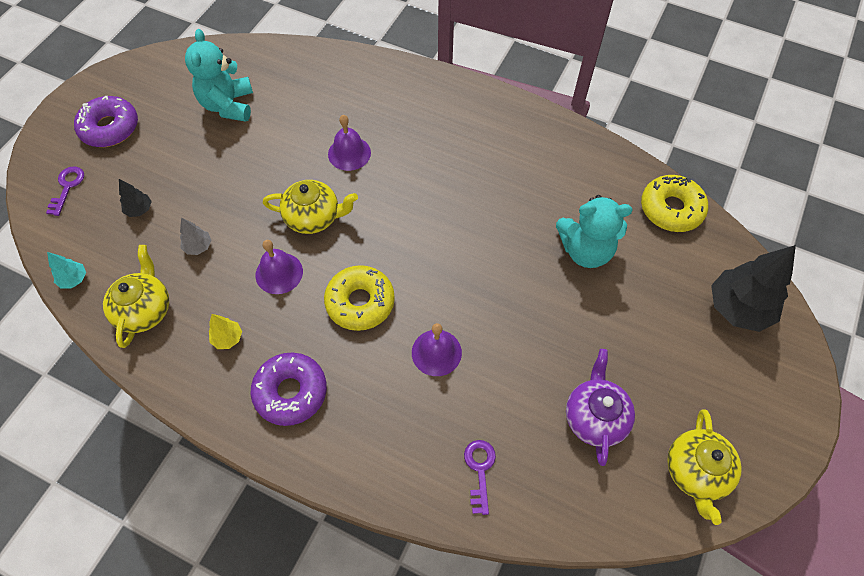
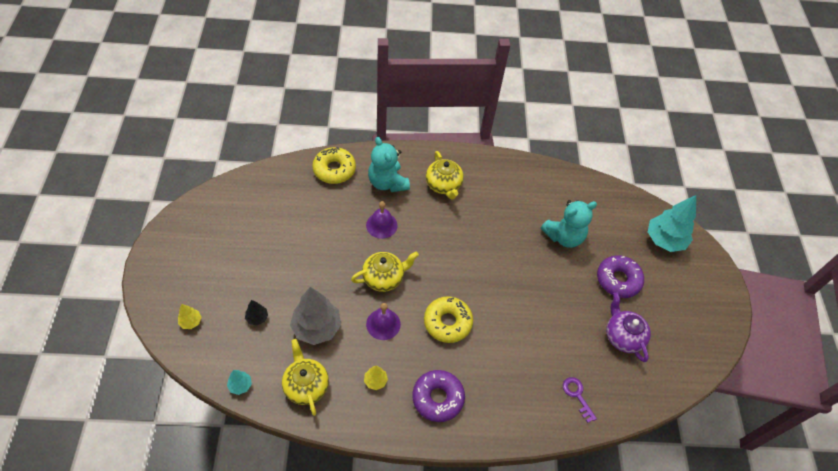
camera: 30 degrees left, 5 degrees down
(67, 187) = (191, 322): purple key -> yellow tree
(110, 128) = (195, 266): purple donut -> purple donut (618, 280)
(198, 247) = (316, 327): grey tree -> grey tree, size x2.18
(228, 105) = (275, 220): turquoise teddy bear -> turquoise teddy bear (387, 183)
(436, 352) = (512, 335): purple bell -> none
(671, 209) = (598, 192): yellow donut -> yellow donut (334, 169)
(695, 472) = (690, 345): yellow teapot -> yellow teapot (443, 185)
(738, 308) = (664, 240): black tree -> turquoise tree

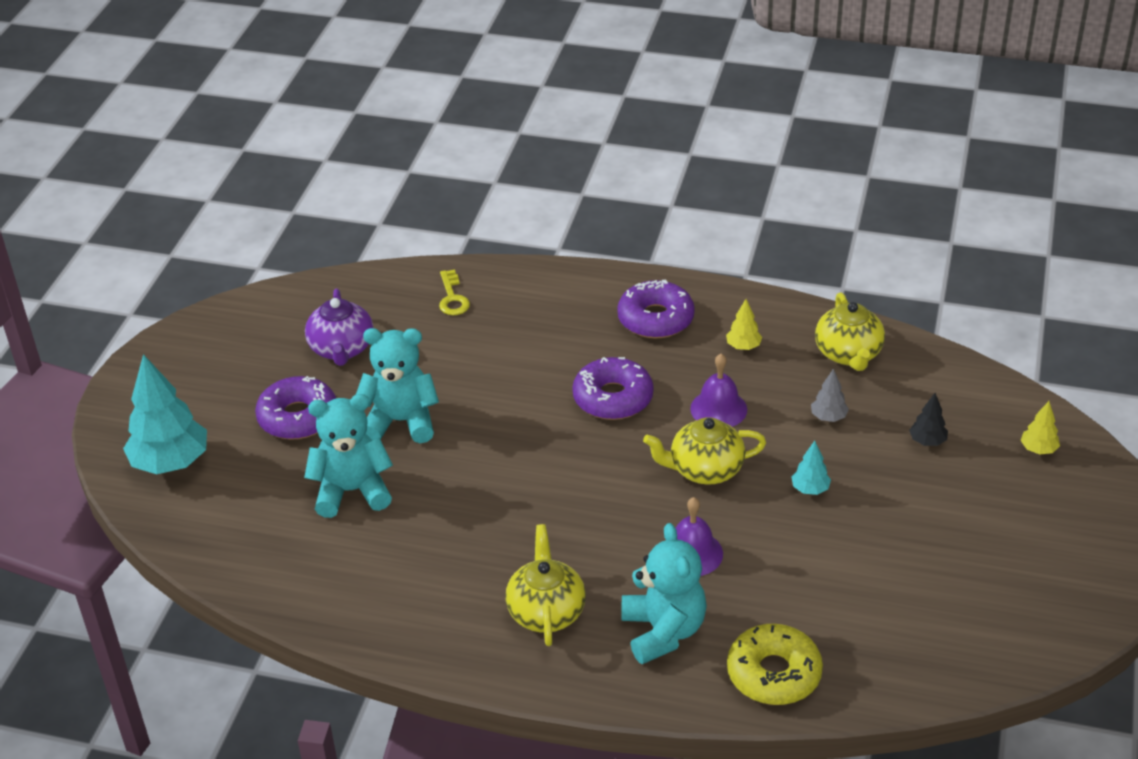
camera: 160 degrees left, 15 degrees down
(240, 385) = (947, 366): turquoise tree -> turquoise tree (810, 489)
(316, 327) = (828, 417): grey tree -> grey tree, size x0.46
(447, 322) = (613, 398): yellow donut -> purple donut
(561, 286) = (401, 421): none -> turquoise teddy bear
(577, 396) = (452, 297): purple key -> yellow key

